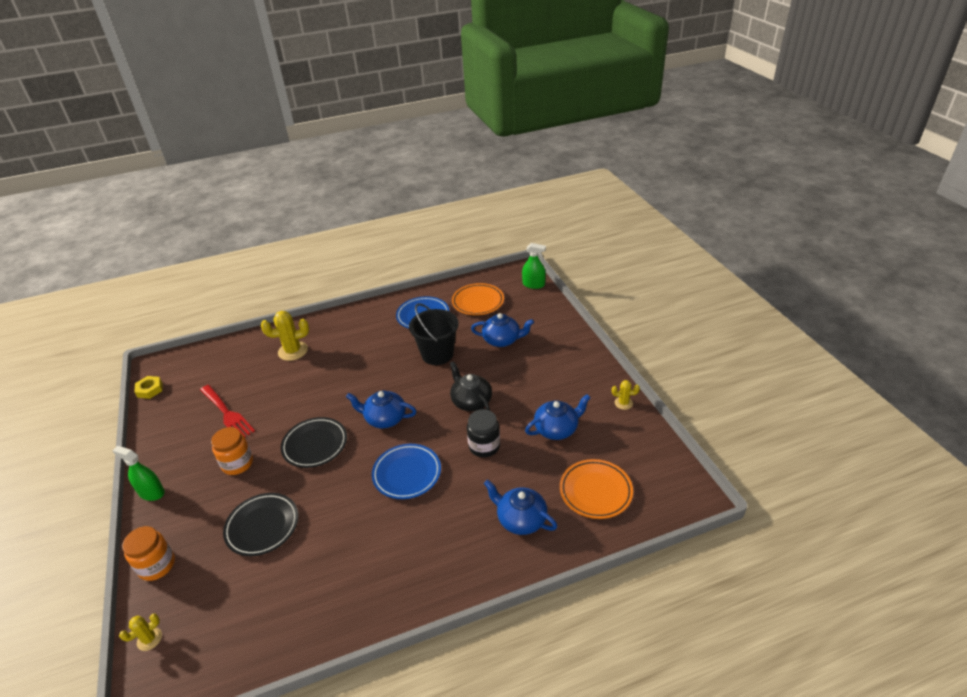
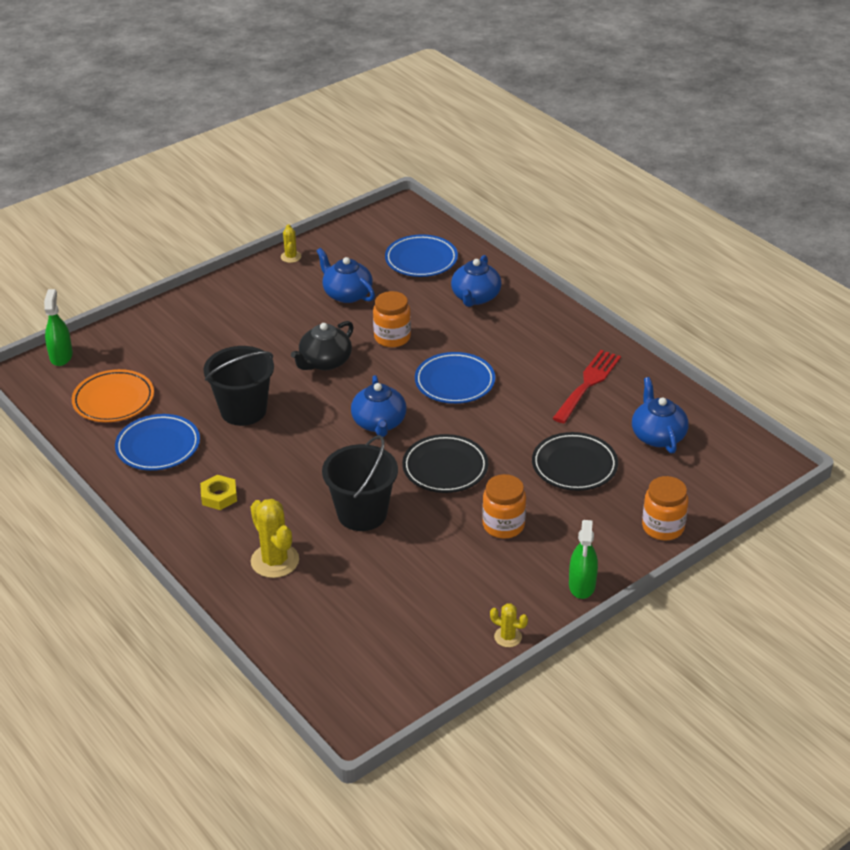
camera: 110 degrees left, 0 degrees up
(149, 639) = (731, 491): yellow cactus -> yellow cactus (508, 637)
(150, 390) = (413, 696): yellow nut -> yellow nut (219, 496)
(227, 414) = (427, 575): red fork -> red fork (588, 383)
(303, 394) = (362, 513): none -> black bucket
(484, 446) = (392, 337): black jar -> orange jar
(502, 340) = (199, 360): blue teapot -> blue teapot (657, 435)
(595, 491) = (421, 260): orange plate -> blue plate

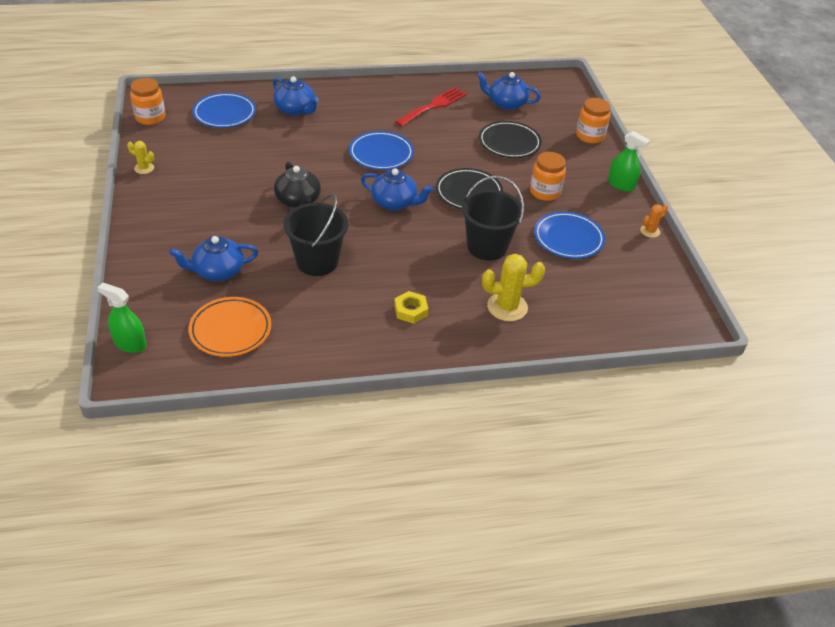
camera: 65 degrees left, 5 degrees up
(158, 447) = (319, 324): blue plate -> blue plate (568, 239)
(347, 294) = (226, 160): blue teapot -> blue teapot (217, 271)
(392, 337) = (302, 160): orange jar -> orange jar (150, 117)
(508, 637) = (650, 231): yellow cactus -> orange cactus
(588, 383) = (433, 106): red fork -> red fork turned 75 degrees clockwise

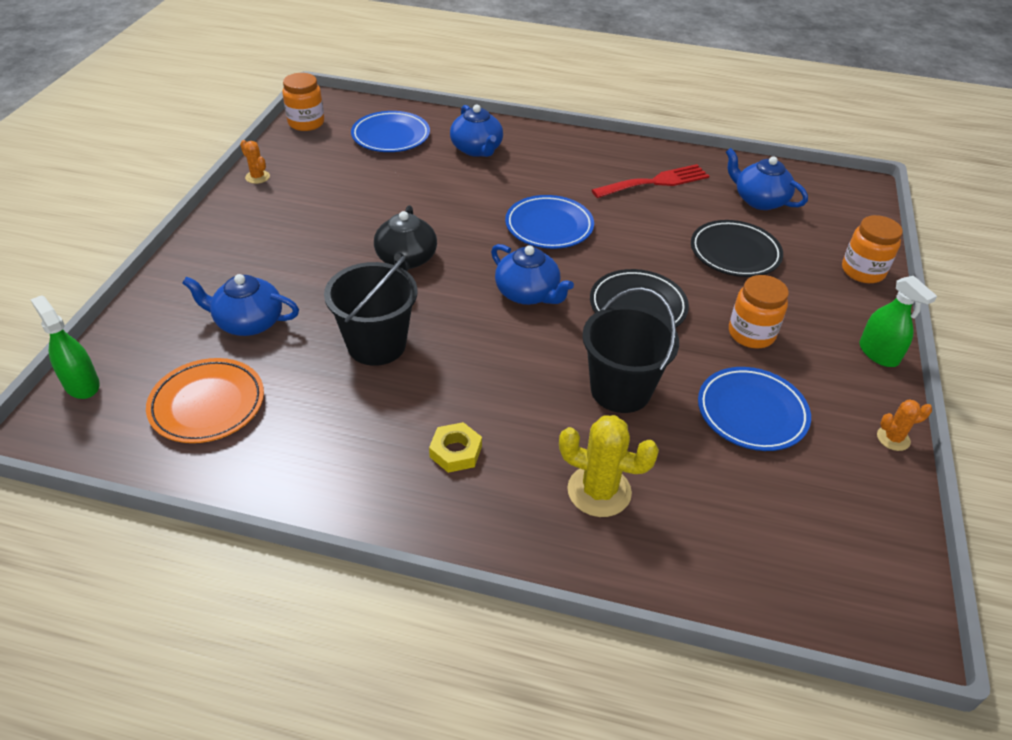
camera: 25 degrees right, 0 degrees up
(144, 168) = (257, 177): yellow cactus -> orange cactus

